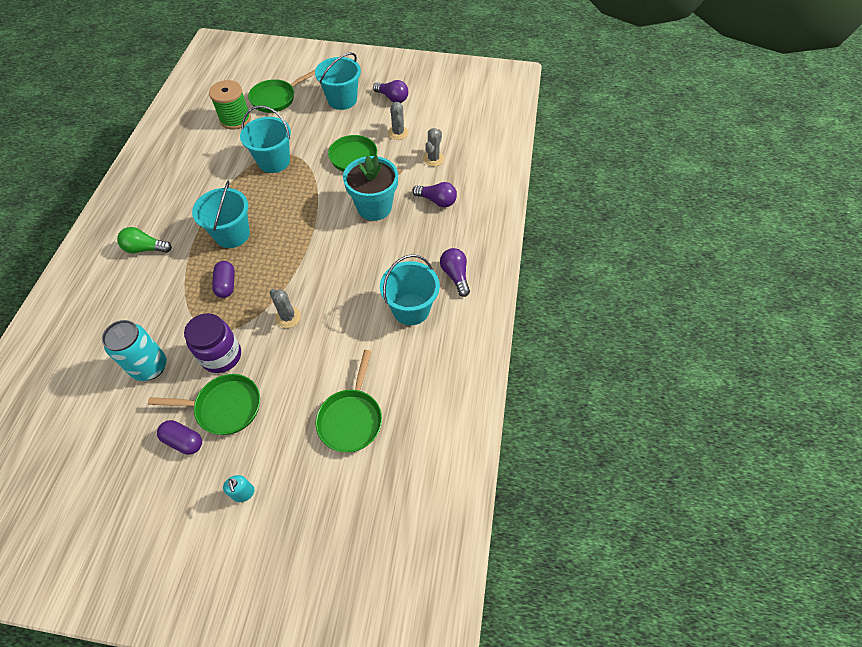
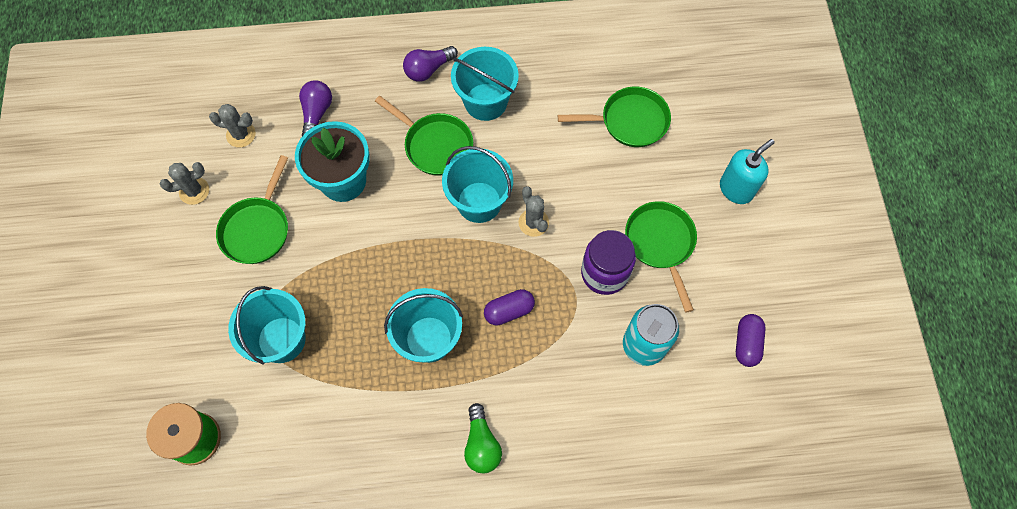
camera: 105 degrees left, 10 degrees up
(184, 441) = (710, 267): purple capsule -> purple capsule (746, 343)
(243, 493) = (736, 189): turquoise soap dispenser -> turquoise soap dispenser, size x1.69
(276, 98) = (135, 394): green pan -> green pan (435, 145)
(288, 317) = (533, 222): grey cactus -> grey cactus turned 60 degrees counterclockwise
(342, 100) = (128, 290): turquoise bucket -> turquoise bucket (479, 202)
(392, 98) = (116, 219): purple light bulb -> none

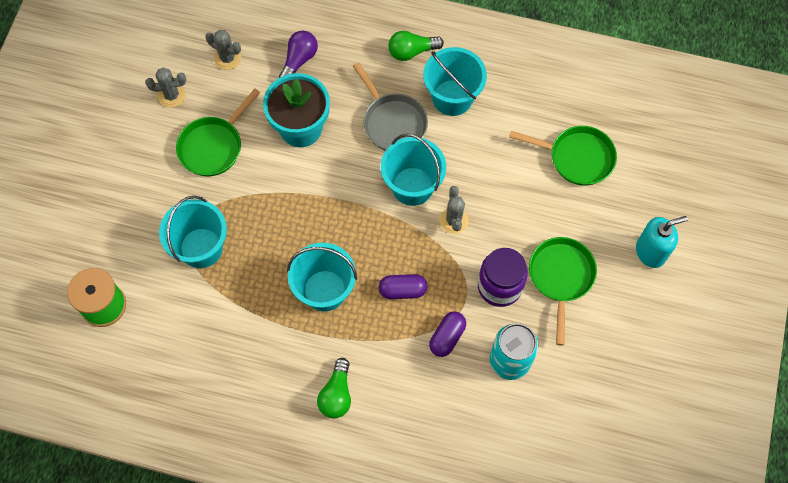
camera: 20 degrees right, 0 degrees up
(428, 69) = (412, 51): purple light bulb -> green light bulb
(435, 145) = (392, 122): green pan -> grey pan
(746, 343) = (603, 391): purple capsule -> purple capsule (447, 337)

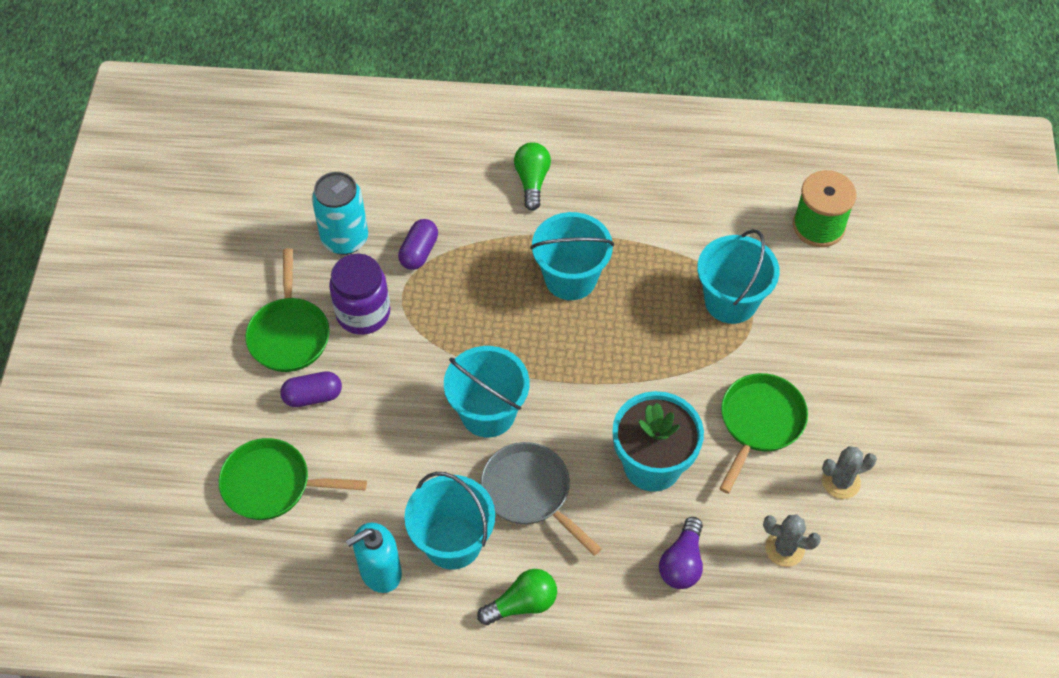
camera: 170 degrees right, 10 degrees down
(402, 290) = (478, 292): purple capsule -> purple capsule (313, 396)
(453, 220) = (428, 379): grey cactus -> none
(650, 252) = (177, 380): turquoise soap dispenser -> turquoise soap dispenser (380, 572)

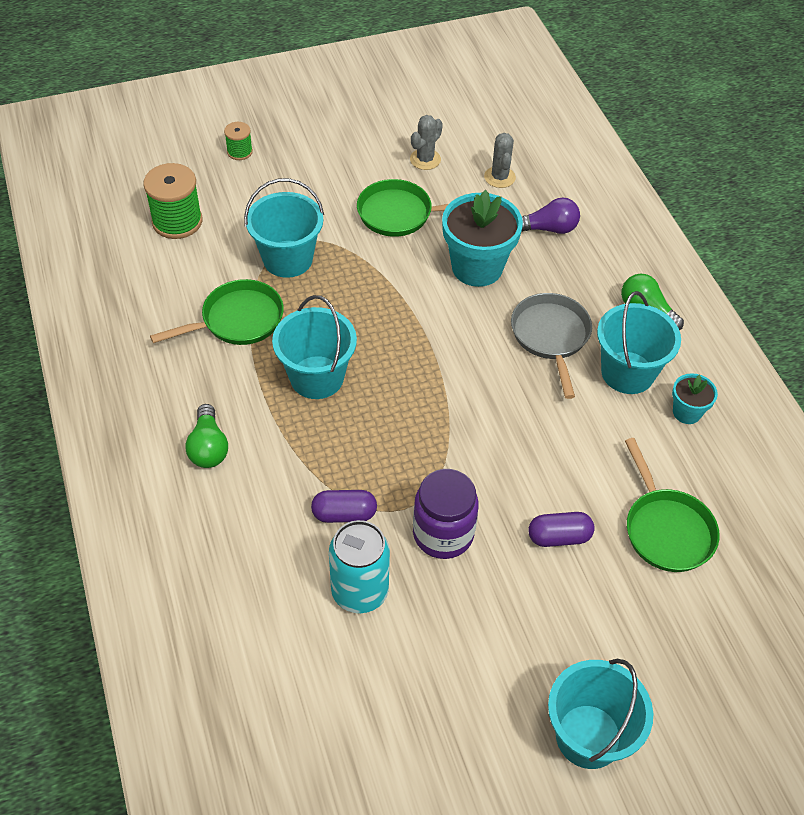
camera: 115 degrees left, 5 degrees down
(289, 334) = (503, 591): green pan -> green pan (237, 320)
(313, 396) = (559, 537): purple capsule -> purple capsule turned 60 degrees counterclockwise
(380, 572) = (687, 412): turquoise soap dispenser -> turquoise flower pot
(488, 413) = (494, 391): turquoise bucket -> turquoise bucket (588, 736)
(530, 493) = (551, 336): grey pan -> grey pan turned 150 degrees clockwise
(532, 181) = (208, 447): green light bulb -> green light bulb turned 75 degrees counterclockwise
(841, 482) = (425, 159): grey cactus -> grey cactus turned 75 degrees clockwise
(910, 306) = (239, 152): none -> green spool

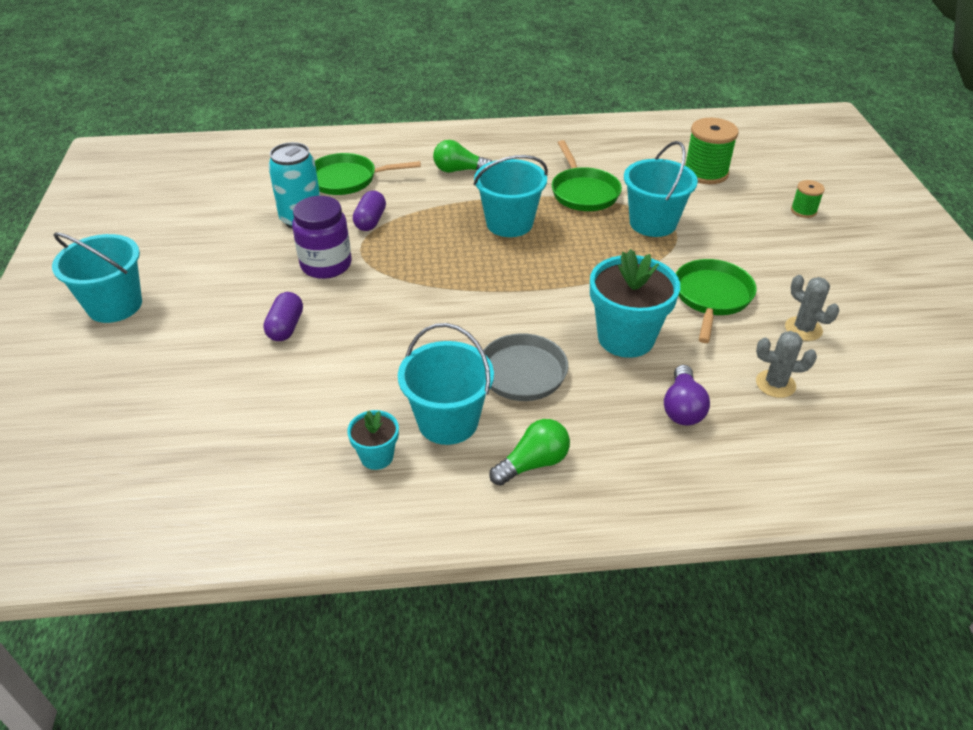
camera: 105 degrees right, 10 degrees down
(666, 529) = (252, 399): green pan -> green pan (347, 179)

